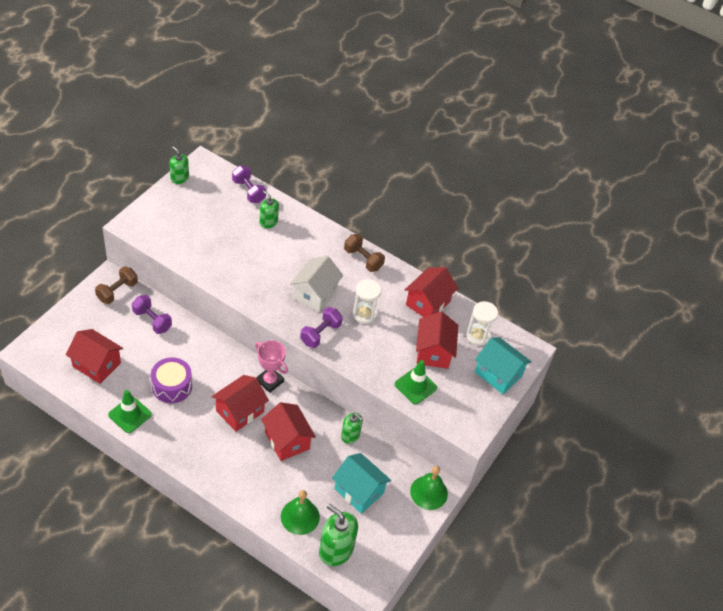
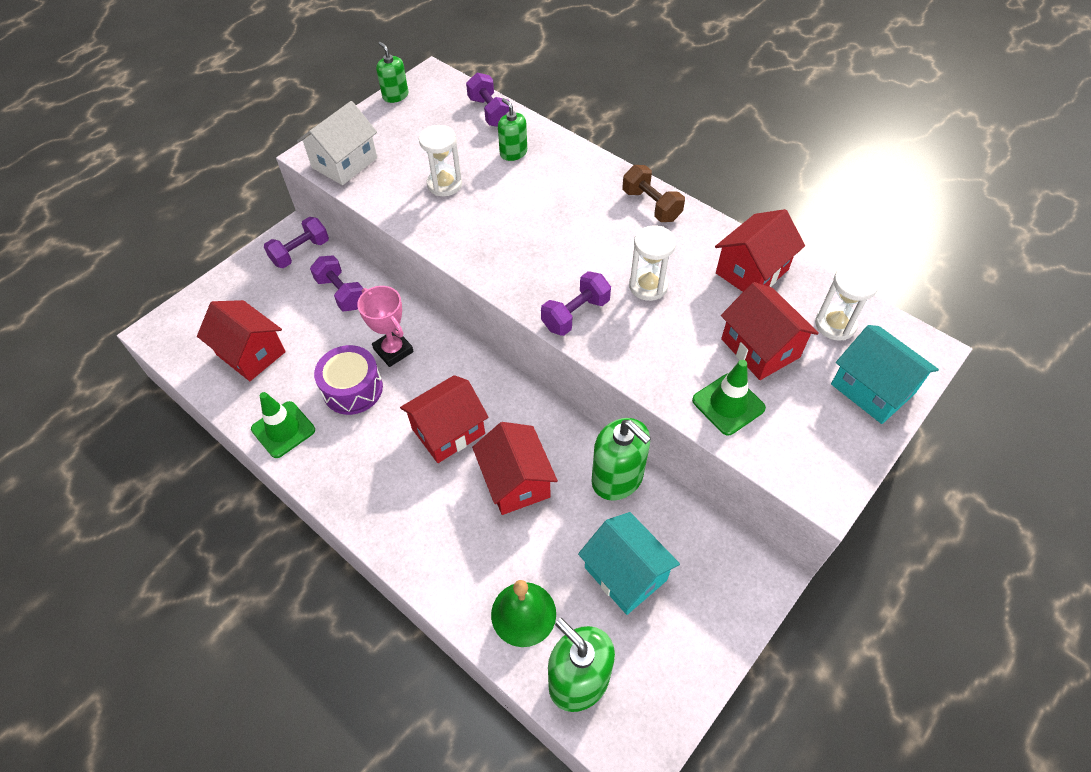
camera: 15 degrees right, 5 degrees up
(117, 291) = (300, 252): brown dumbbell -> purple dumbbell
(224, 246) = (444, 184): none -> white hourglass
(270, 381) = (499, 386): pink trophy -> pink trophy (393, 350)
(315, 294) = (573, 254): white house -> white house (344, 163)
(350, 435) = (617, 478): green soap dispenser -> green soap dispenser, size x1.68
(428, 492) = (744, 583): green bell -> none
(433, 351) = (760, 348): red house -> red house turned 45 degrees counterclockwise

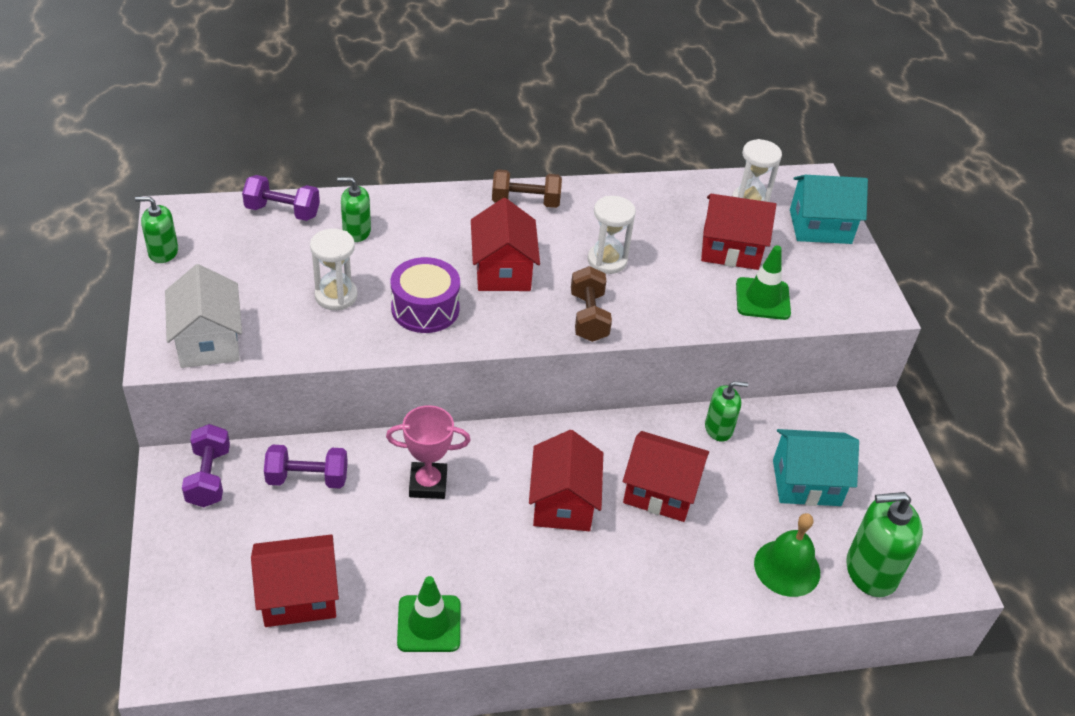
camera: 55 degrees left, 10 degrees down
(353, 389) = (439, 541): purple drum -> purple drum (425, 308)
(575, 314) = (588, 317): purple dumbbell -> brown dumbbell
(617, 478) = (718, 429): green soap dispenser -> green soap dispenser, size x0.60
(751, 271) = (656, 202): red house -> red house (502, 270)

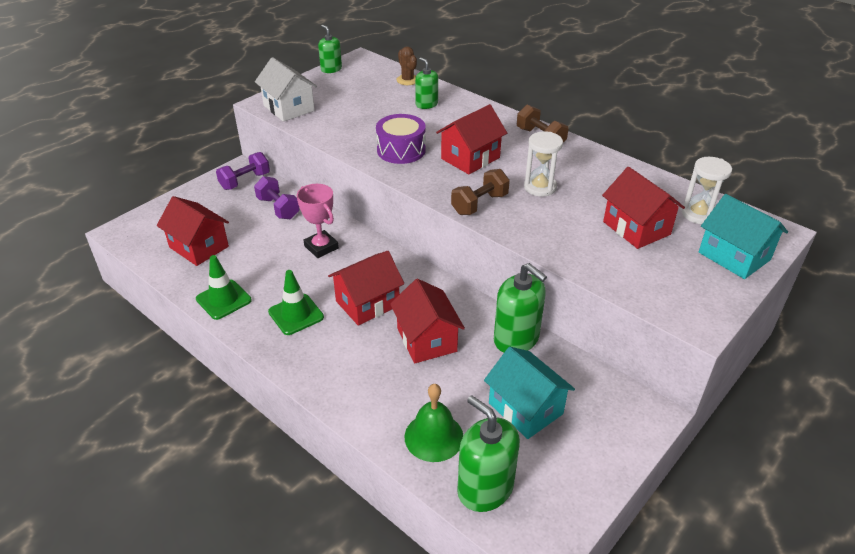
camera: 55 degrees right, 5 degrees down
(209, 341) = (289, 108): white house -> white house turned 75 degrees counterclockwise
(282, 211) = (407, 80): purple dumbbell -> brown cactus
(336, 296) = (370, 122): white hourglass -> none
(718, 429) = (516, 339): green soap dispenser -> green soap dispenser, size x1.68
(762, 299) = (611, 264): green traffic cone -> green traffic cone (296, 314)

